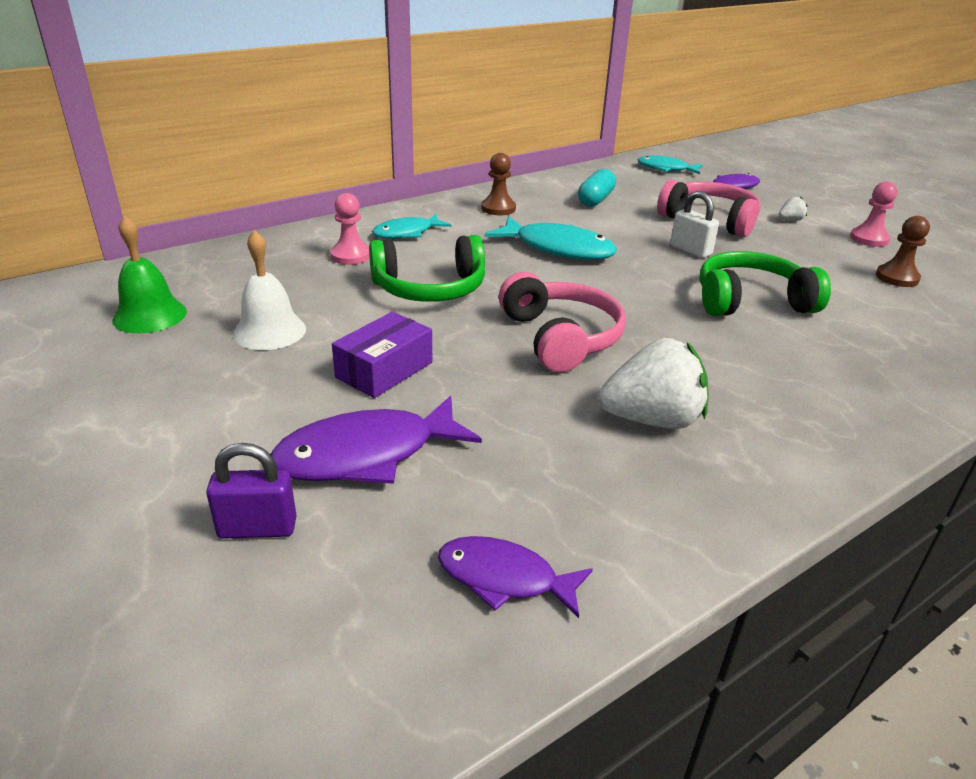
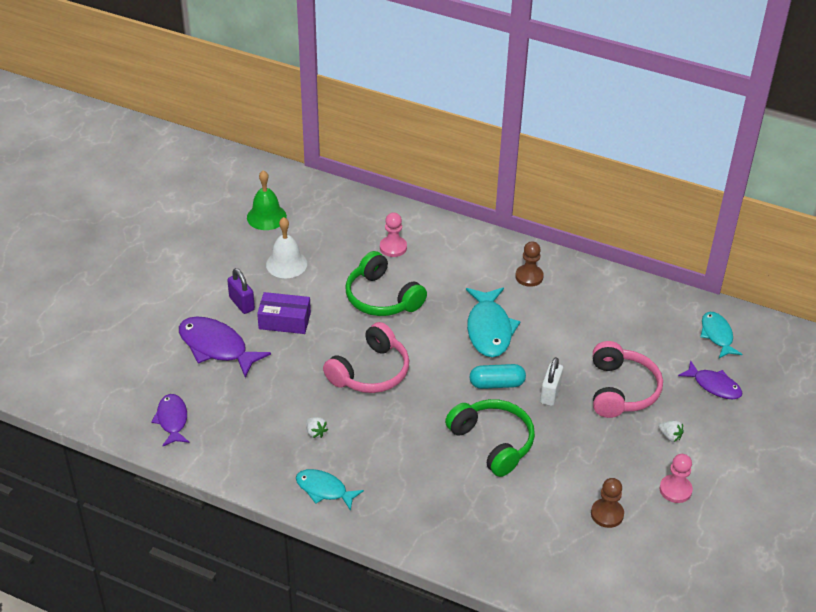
camera: 60 degrees right, 10 degrees up
(257, 528) = (152, 340): purple padlock -> purple padlock (242, 303)
(407, 233) = (446, 254): turquoise fish -> turquoise fish (324, 490)
(595, 199) = (599, 318): turquoise capsule -> turquoise capsule (496, 384)
(652, 420) = (316, 432): white strawberry -> white strawberry, size x0.43

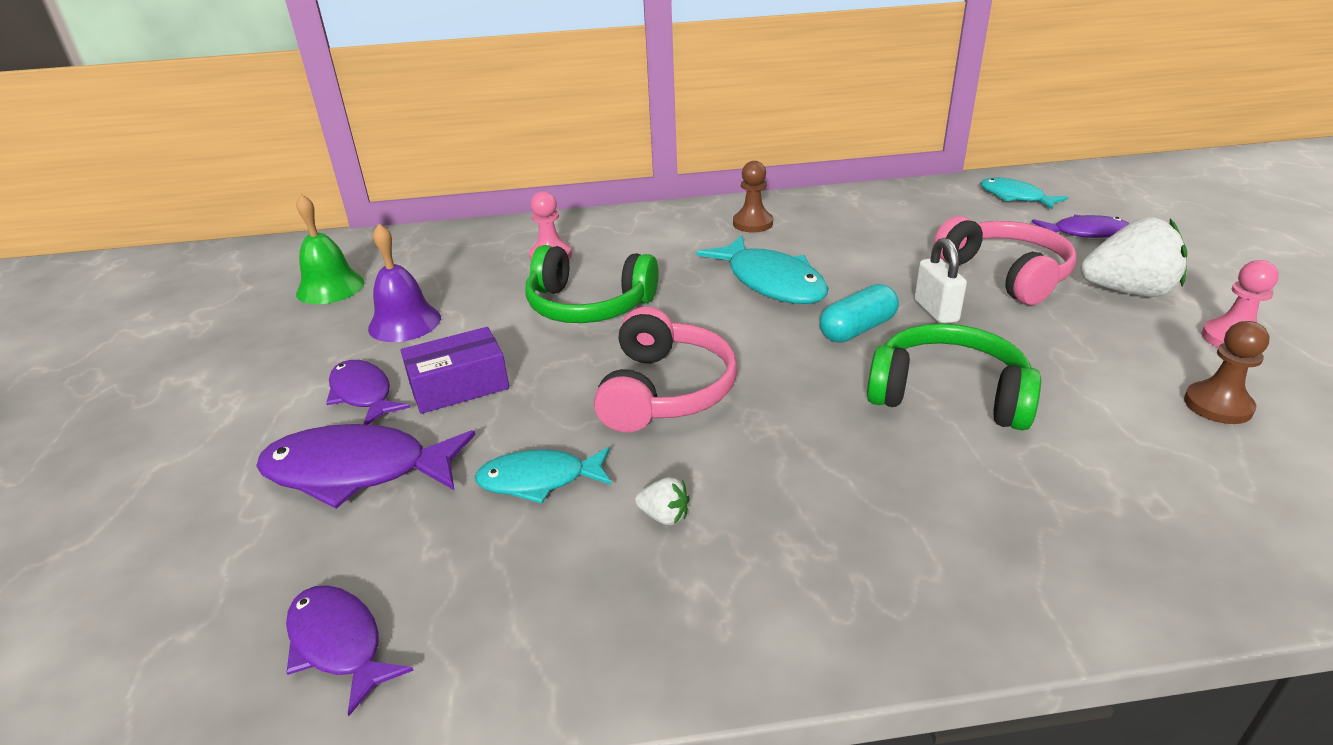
camera: 30 degrees left, 10 degrees down
(242, 303) = (363, 394): purple padlock -> purple fish
(286, 264) = (404, 323): white bell -> purple bell
(324, 490) = (782, 608): turquoise fish -> turquoise fish (539, 480)
(670, 436) = (1128, 291): white strawberry -> white strawberry, size x2.33

